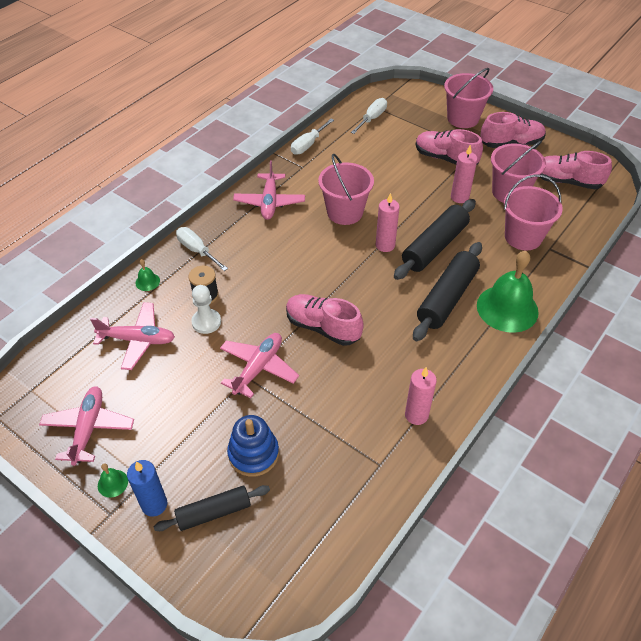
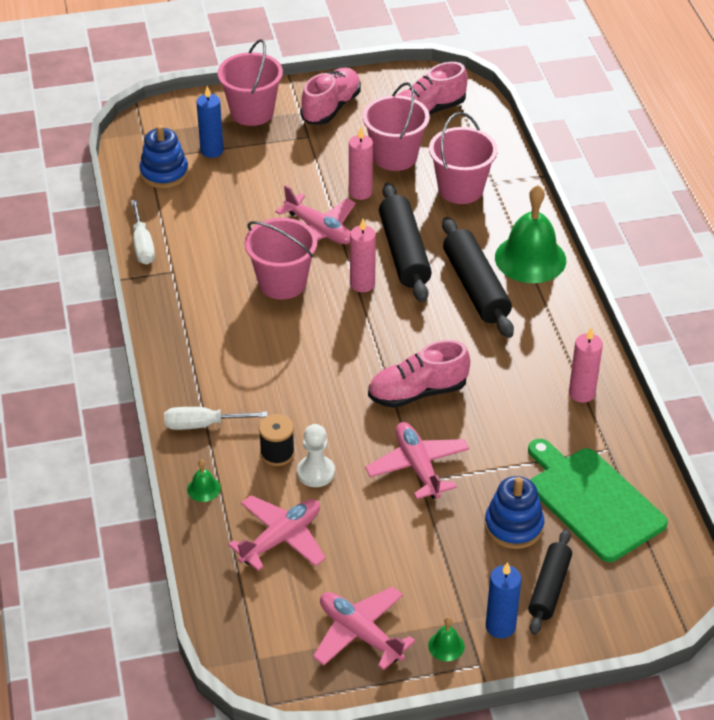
camera: 50 degrees left, 5 degrees down
(269, 202) = (197, 328): pink plane -> pink plane (319, 230)
(320, 487) = (592, 501): none -> green cutting board
(372, 118) = (164, 173): white screwdriver -> blue stacking toy
(412, 123) = (212, 151): none -> blue candle
(445, 158) = (295, 164): pink shoe -> none

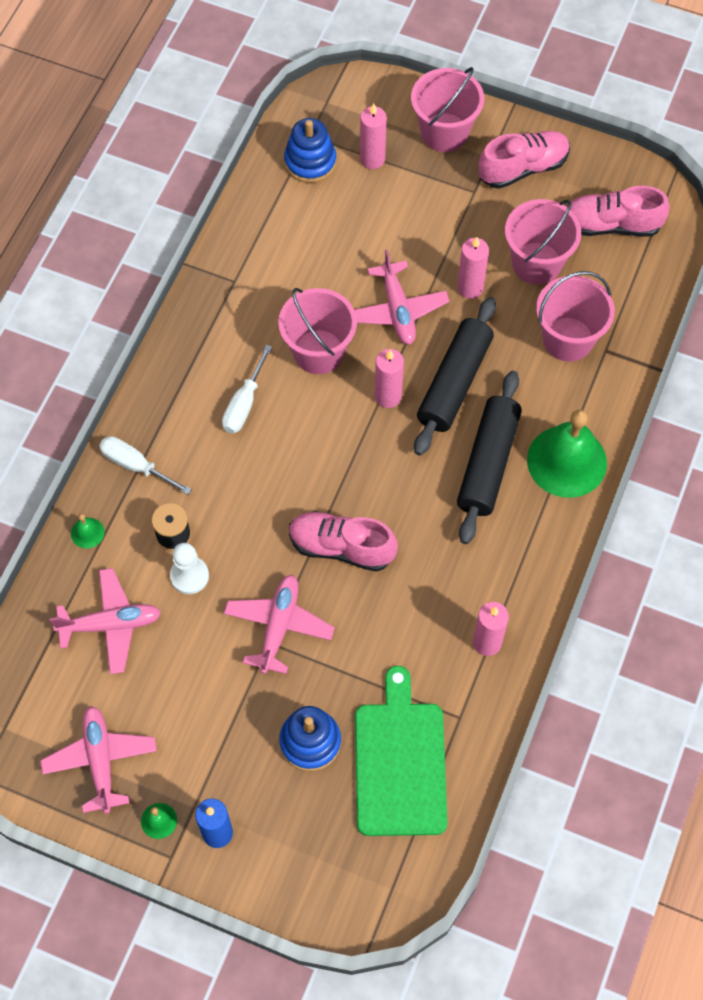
camera: 35 degrees right, 20 degrees up
(142, 245) = (230, 236): white screwdriver -> white screwdriver (244, 403)
(212, 151) = (372, 159): blue candle -> pink candle
(549, 588) = (289, 824): black rolling pin -> none

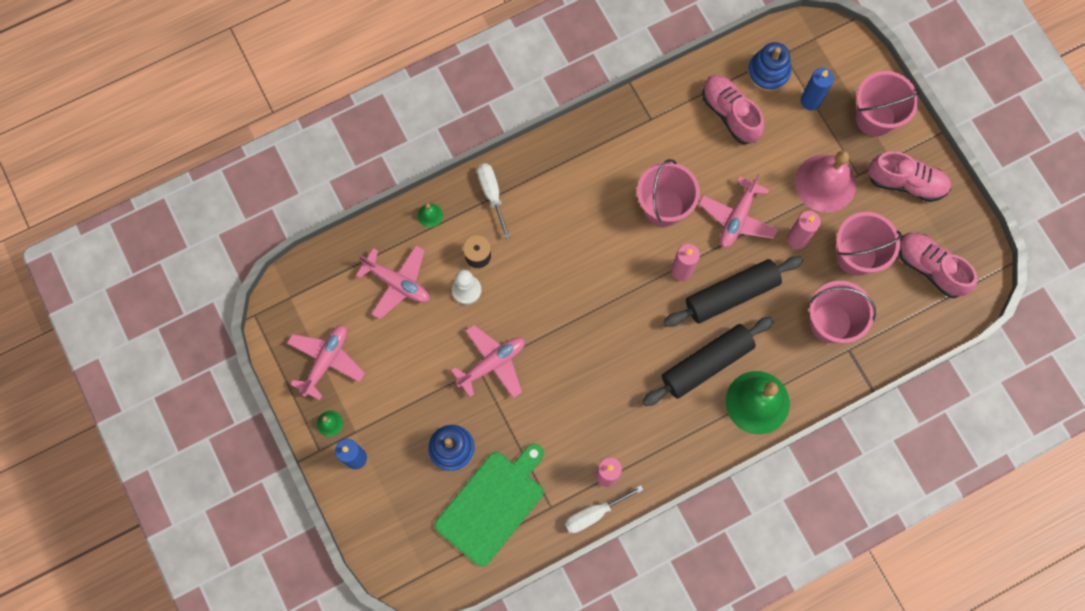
camera: 40 degrees right, 10 degrees up
(244, 403) = (589, 205): white screwdriver -> white screwdriver (594, 513)
(341, 547) = (570, 345): pink shoe -> pink shoe (730, 114)
(372, 159) = (810, 101): pink candle -> blue candle
(451, 220) = (825, 183): none -> pink bell

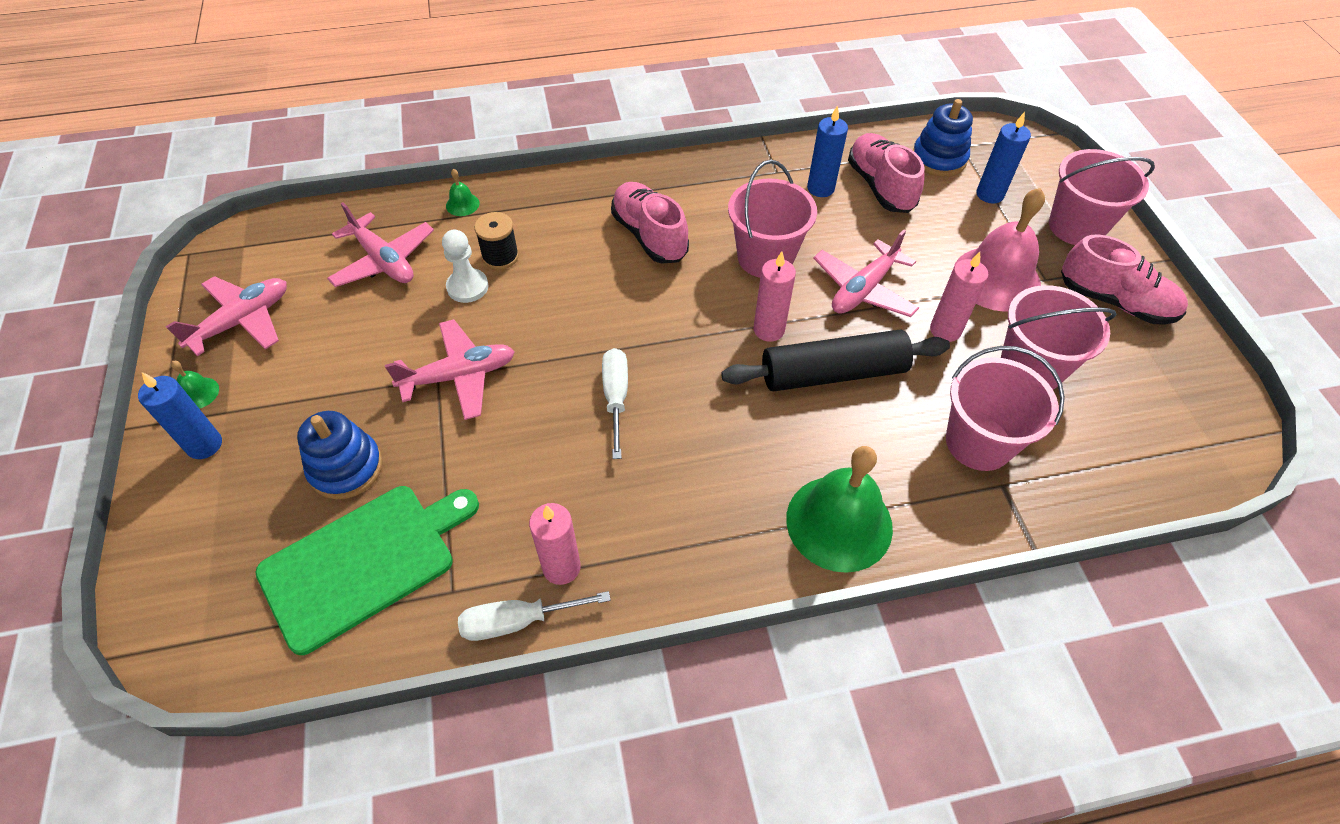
camera: 15 degrees right, 20 degrees down
(492, 195) = (548, 201): white screwdriver -> white screwdriver (616, 398)
(687, 128) = (820, 188): none -> blue candle
(706, 364) = (771, 450): black rolling pin -> none
(930, 268) = (1146, 408): pink shoe -> pink shoe (649, 235)

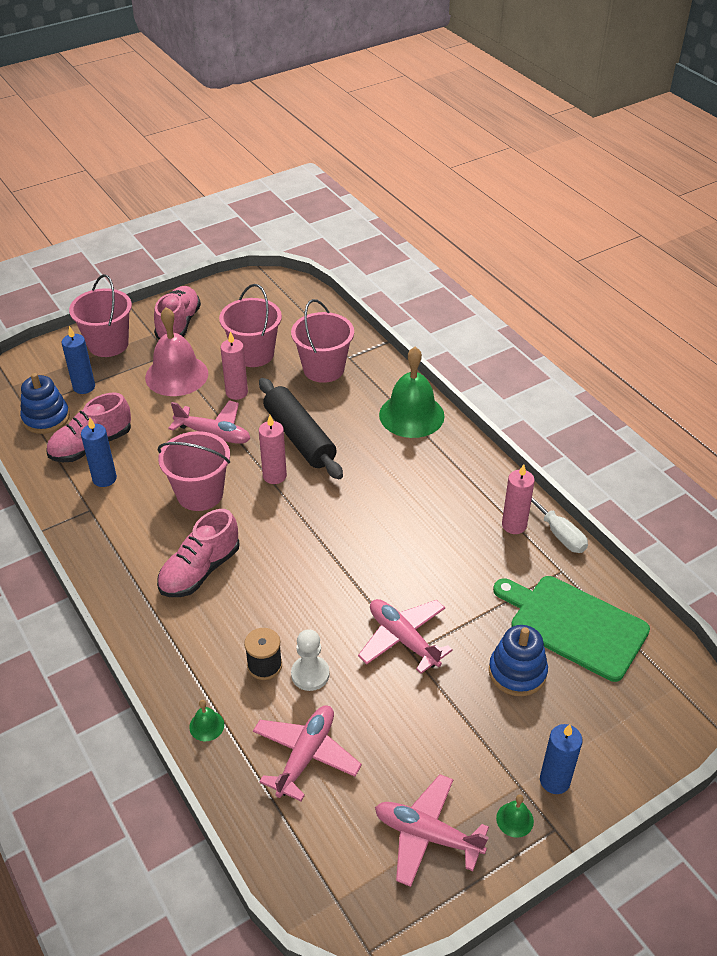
camera: 110 degrees left, 10 degrees down
(616, 398) = (375, 540): white screwdriver -> none

